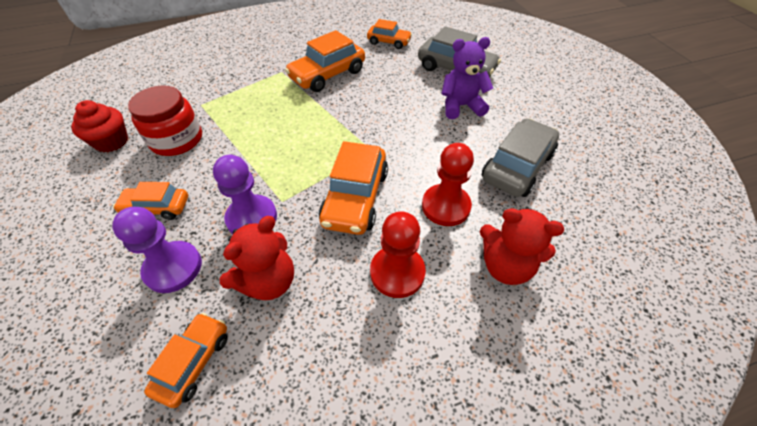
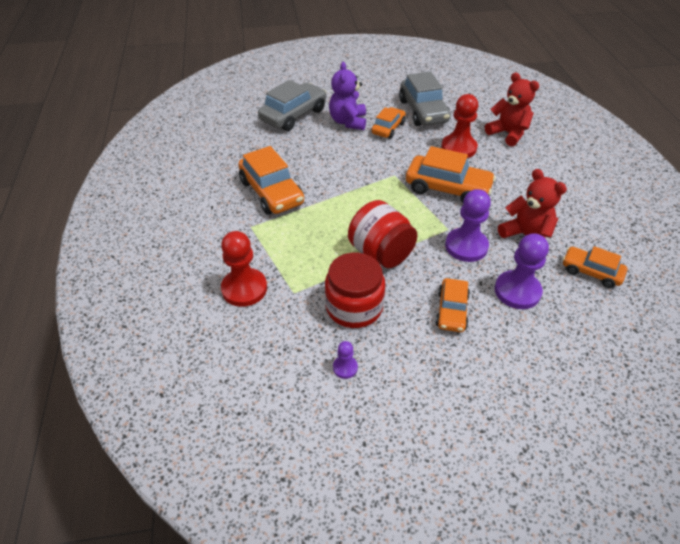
camera: 80 degrees left, 5 degrees down
(112, 141) = (345, 367): red cupcake -> purple pawn
(244, 150) = (380, 253): none -> red jar
(389, 42) = (227, 146): orange car -> orange car (388, 128)
(397, 272) = (515, 176): red pawn -> red pawn (244, 289)
(505, 266) = (508, 134): red teddy bear -> red teddy bear turned 75 degrees counterclockwise
(517, 166) = (423, 111): grey car -> grey car turned 150 degrees counterclockwise

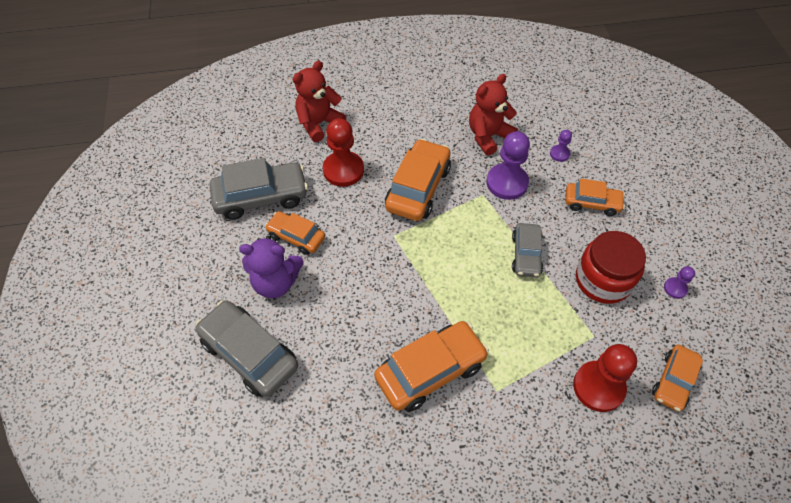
camera: 90 degrees left, 10 degrees up
(380, 253) = (526, 255): red jar -> grey car
(517, 291) = (559, 154): purple pawn -> purple pawn, size x0.49
(591, 272) = (528, 102): orange car -> orange car (673, 381)

